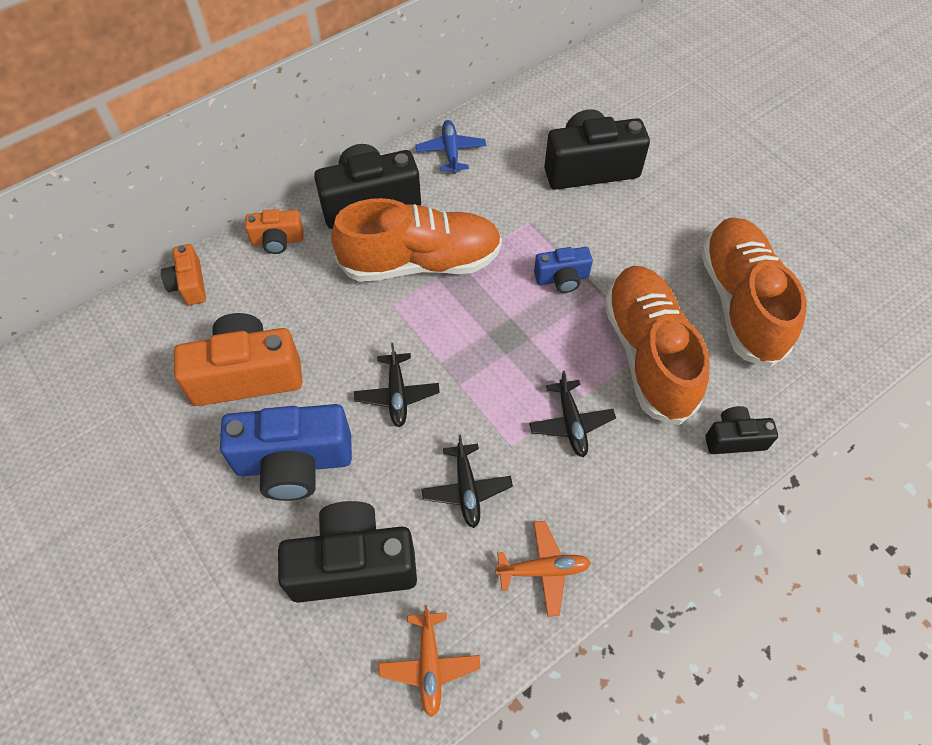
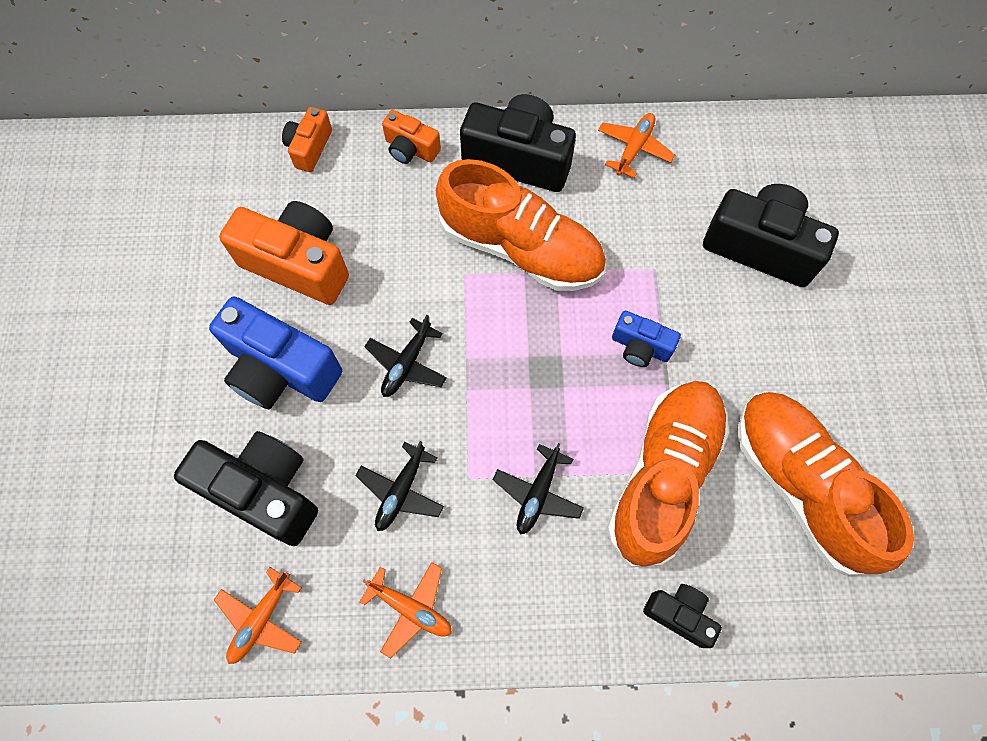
camera: 35 degrees right, 10 degrees up
(451, 151) = (634, 149): blue plane -> orange plane
(740, 302) = (801, 485): orange shoe -> orange shoe turned 60 degrees counterclockwise

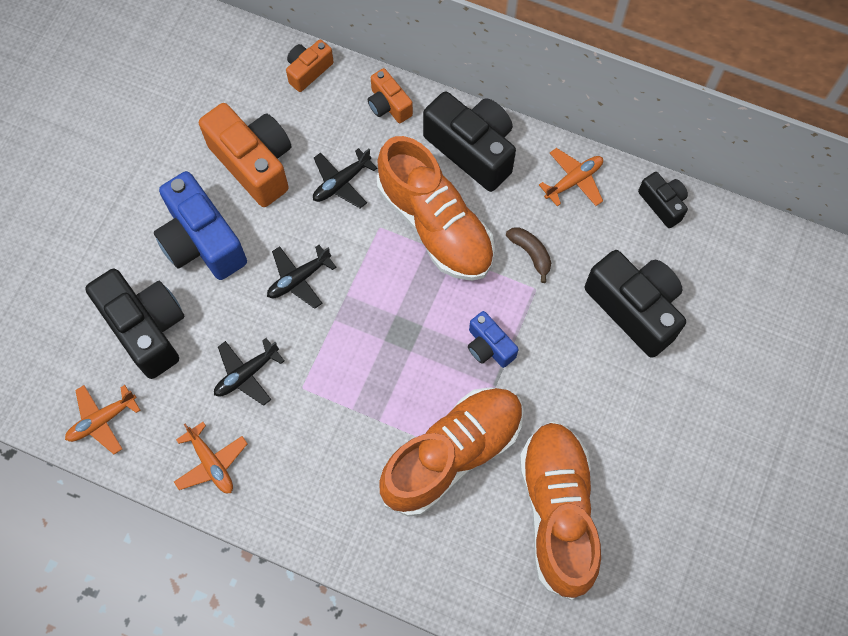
camera: 25 degrees right, 0 degrees up
(538, 493) = (348, 423): black plane -> black plane (341, 182)
(631, 236) = (530, 253): none -> brown banana
(679, 614) = (407, 561): black camera -> black camera (662, 204)

